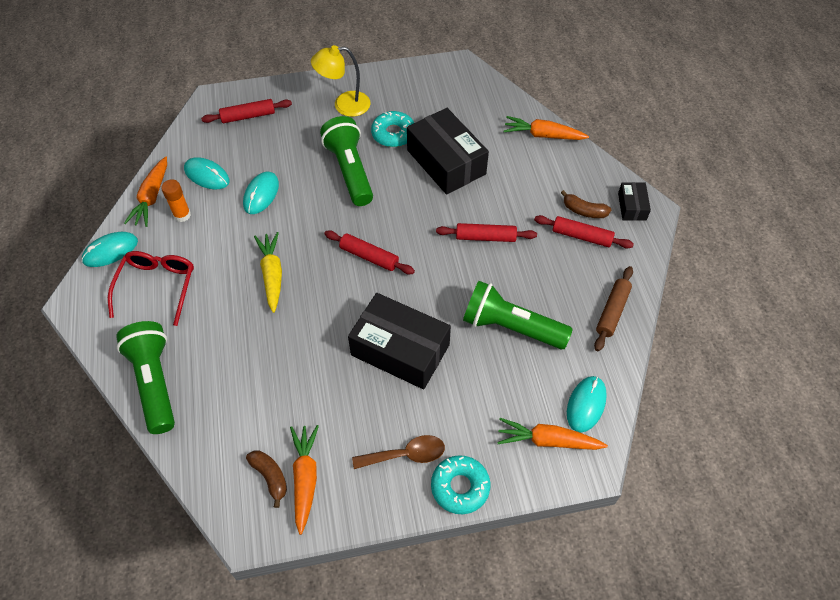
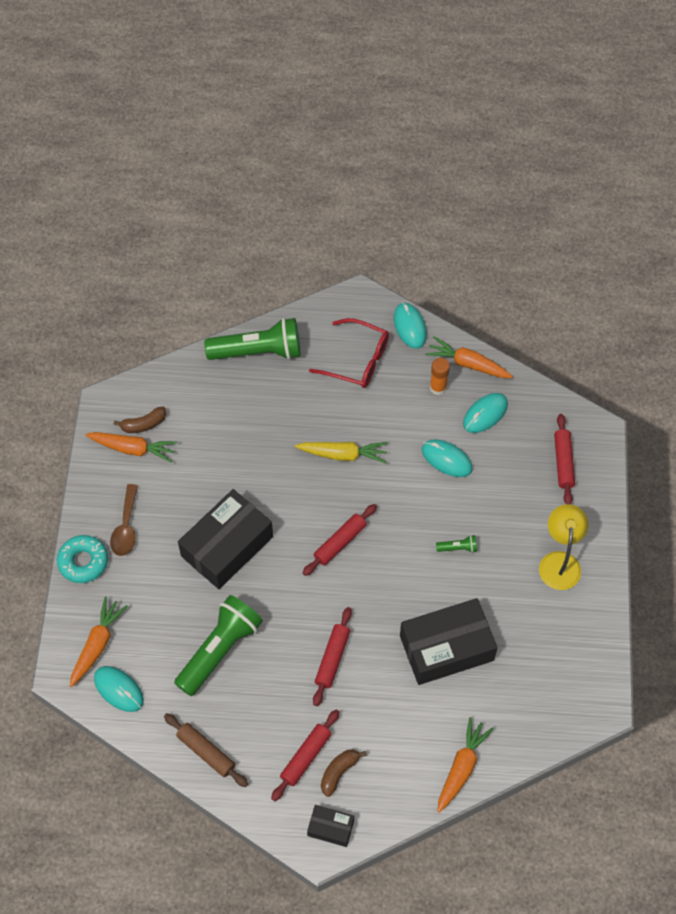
camera: 105 degrees right, 5 degrees up
(350, 171) = (458, 548): green flashlight -> green flashlight, size x0.41
(393, 134) = (502, 603): turquoise donut -> none

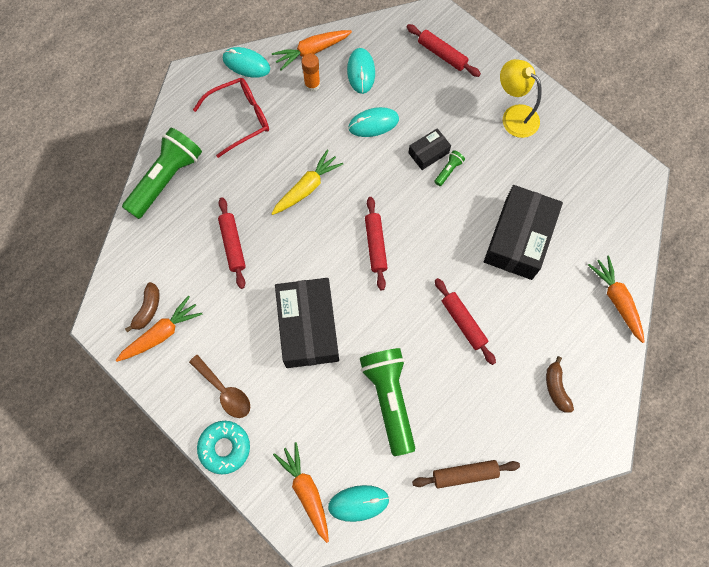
camera: 50 degrees left, 10 degrees up
(305, 757) = (526, 402): red rolling pin -> red rolling pin (232, 245)
(330, 828) = (595, 427): black box -> black box (428, 153)

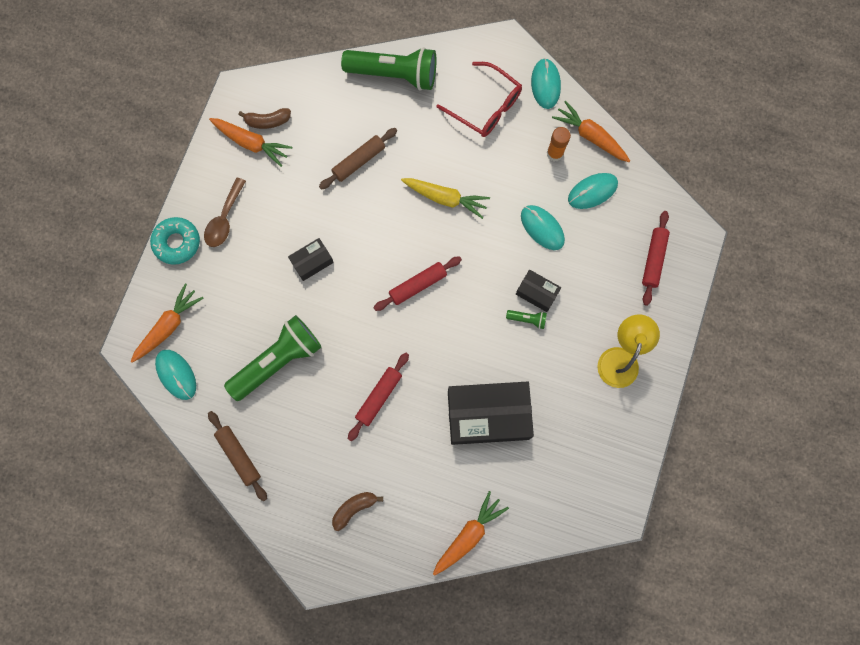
camera: 65 degrees right, 5 degrees up
(232, 245) = (358, 161): red rolling pin -> brown rolling pin
(308, 327) = (312, 262): black box -> black box, size x0.48

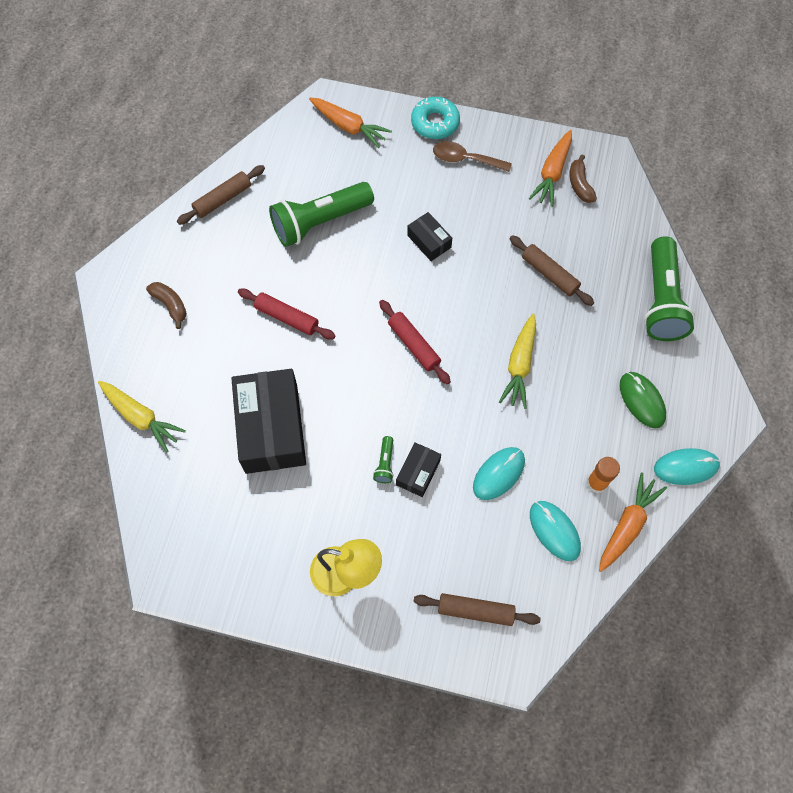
camera: 85 degrees right, 10 degrees down
(176, 374) = (301, 139): turquoise mouse -> none
(278, 361) = (320, 222): green flashlight -> green flashlight turned 105 degrees clockwise
(469, 534) = (141, 417): orange carrot -> yellow carrot
(486, 107) = (642, 400): red glasses -> green mouse
(653, 259) = (475, 611): red rolling pin -> brown rolling pin

